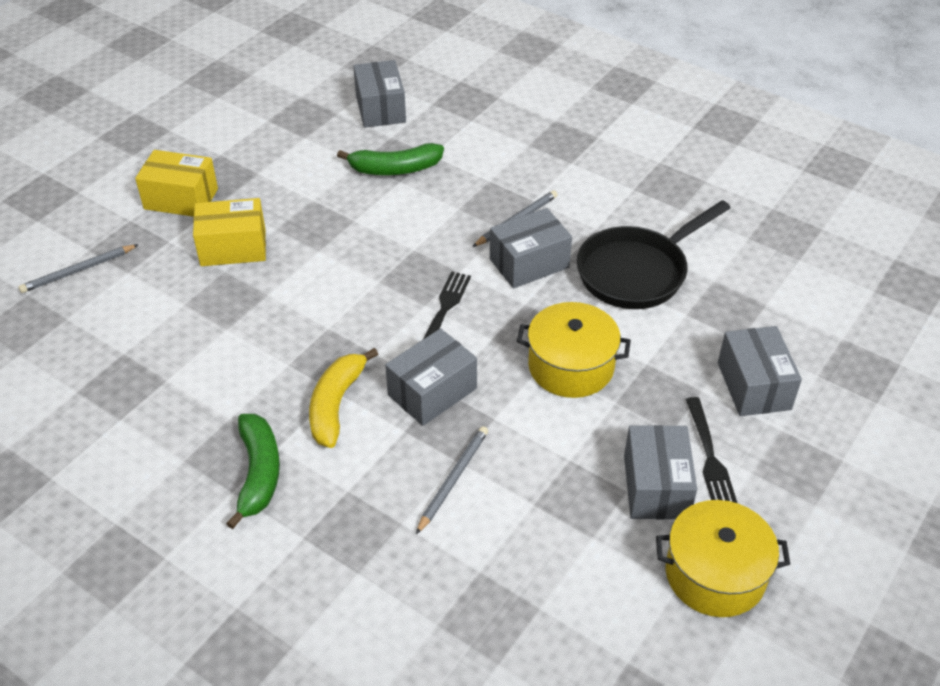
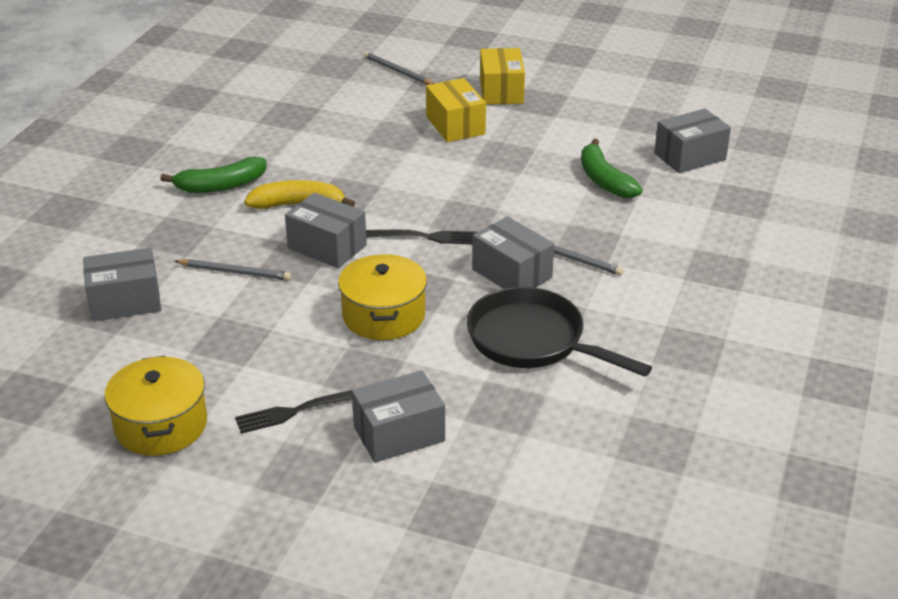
camera: 75 degrees right, 10 degrees down
(656, 487) = (252, 381): grey box -> grey box (125, 301)

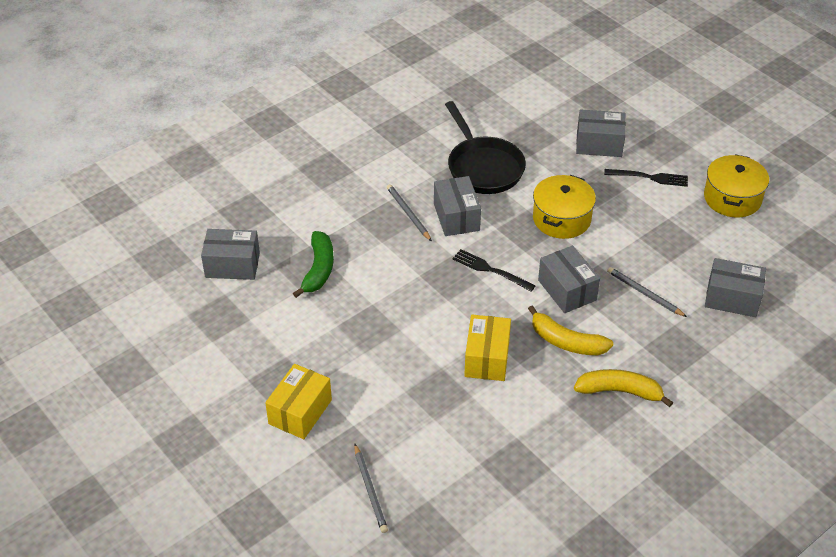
camera: 150 degrees left, 10 degrees up
(221, 186) = (619, 391): green banana -> yellow banana
(455, 125) = (378, 382): yellow box -> yellow box (487, 358)

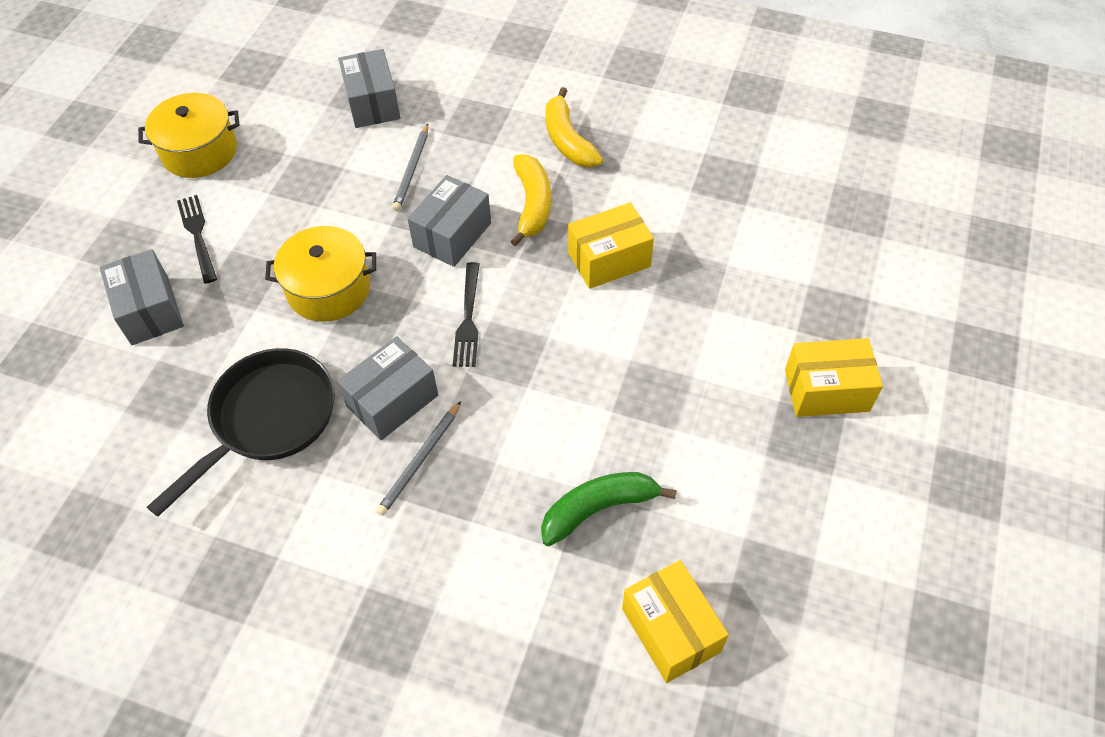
camera: 120 degrees left, 10 degrees up
(232, 265) = (670, 630): grey box -> yellow box
(370, 490) = (857, 273): grey pencil -> none

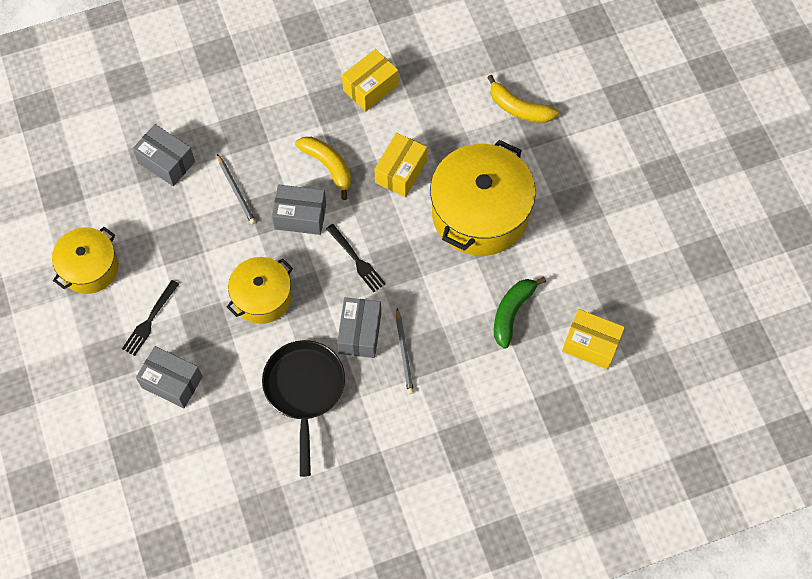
camera: 40 degrees left, 10 degrees up
(198, 235) = (150, 320): black fork -> black fork turned 90 degrees counterclockwise
(452, 235) = (300, 216): grey box -> grey box turned 75 degrees counterclockwise
(568, 140) = (310, 109): yellow banana -> yellow banana (519, 108)
(664, 363) = (480, 213): none -> yellow pot
(826, 390) = (569, 172): yellow box -> yellow box (370, 88)

